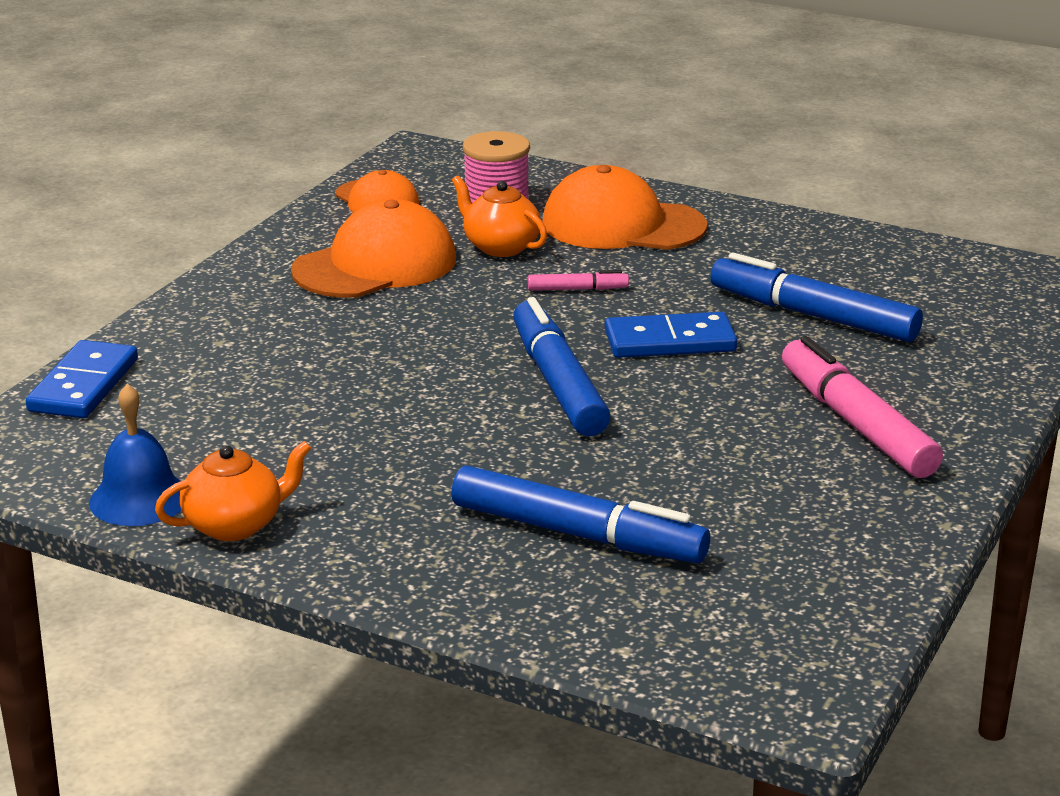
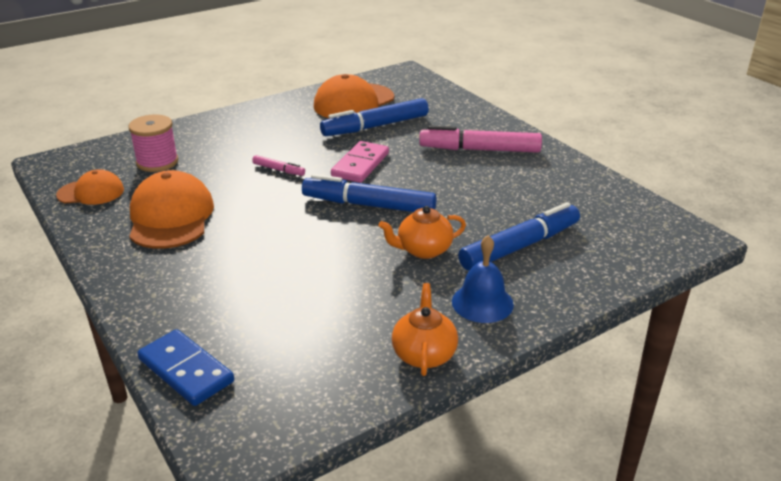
camera: 60 degrees left, 5 degrees up
(139, 499) = (360, 385): blue bell -> blue bell (482, 303)
(500, 247) = (203, 175): orange teapot -> orange teapot (423, 250)
(577, 289) = (278, 170): pink marker -> pink marker turned 90 degrees clockwise
(622, 225) = (227, 137): orange cap -> orange cap (353, 102)
(670, 342) = (360, 165): blue domino -> pink domino

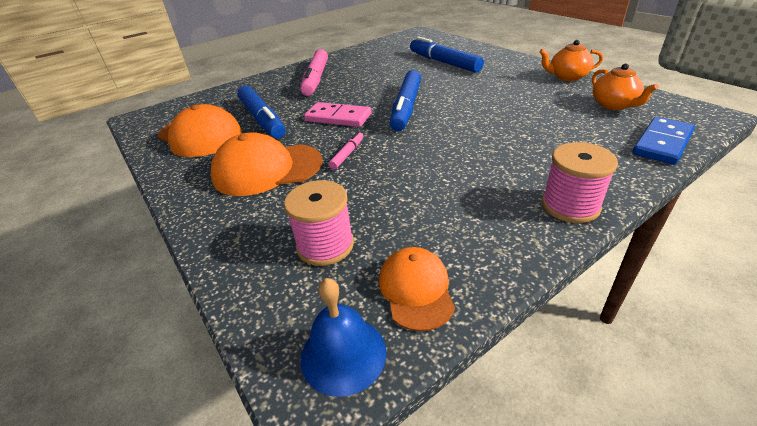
camera: 90 degrees left, 5 degrees up
(125, 272) = (570, 206): none -> pink spool
(171, 217) = (456, 201): orange cap -> orange cap (267, 169)
(423, 250) = (460, 85): orange teapot -> orange teapot (614, 105)
(482, 303) = (508, 67): blue bell -> blue bell (343, 354)

